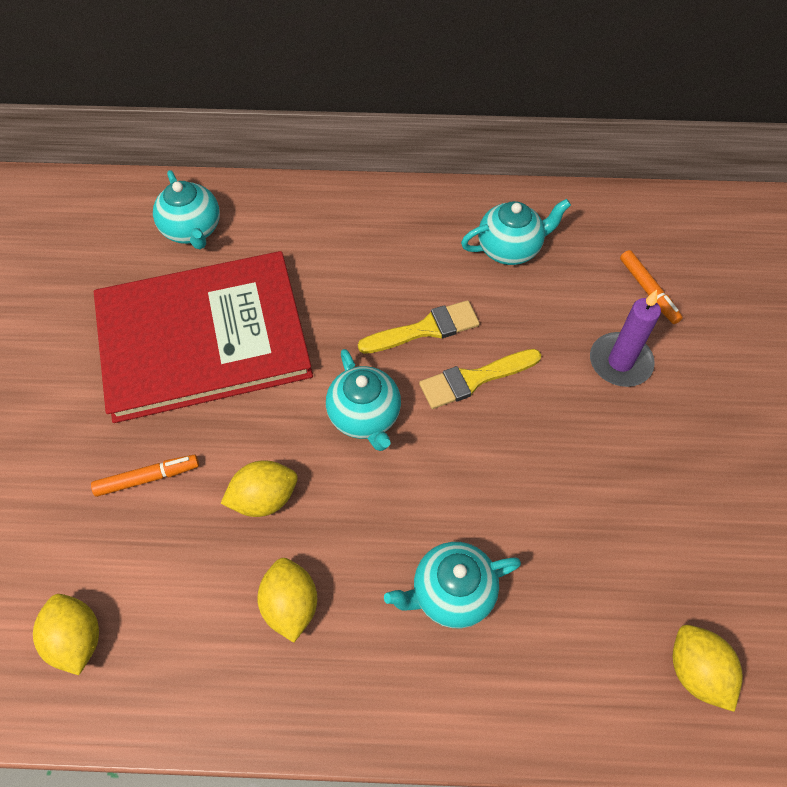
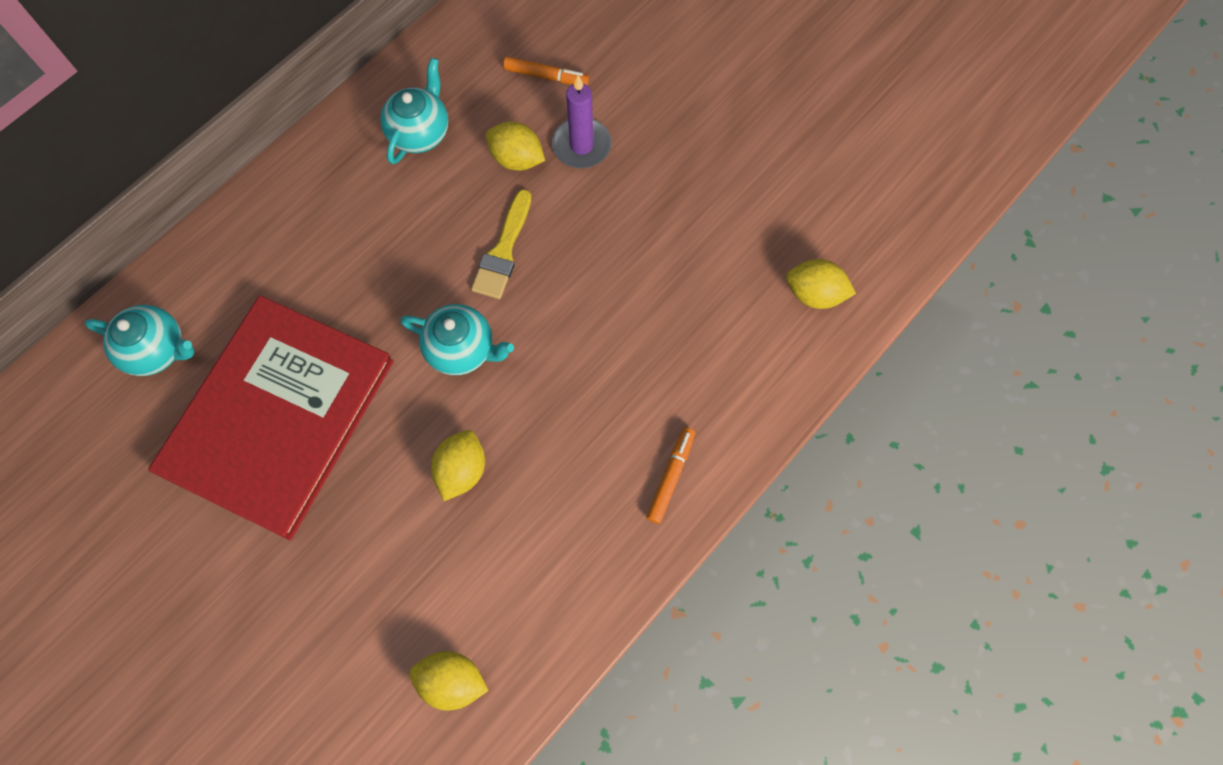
camera: 50 degrees left, 10 degrees up
(148, 478) = (366, 545): orange marker -> orange marker (671, 477)
(290, 605) = (558, 510): yellow lemon -> yellow lemon (517, 159)
(425, 329) = (430, 249): yellow brush -> none
(451, 593) = (643, 397): turquoise teapot -> none

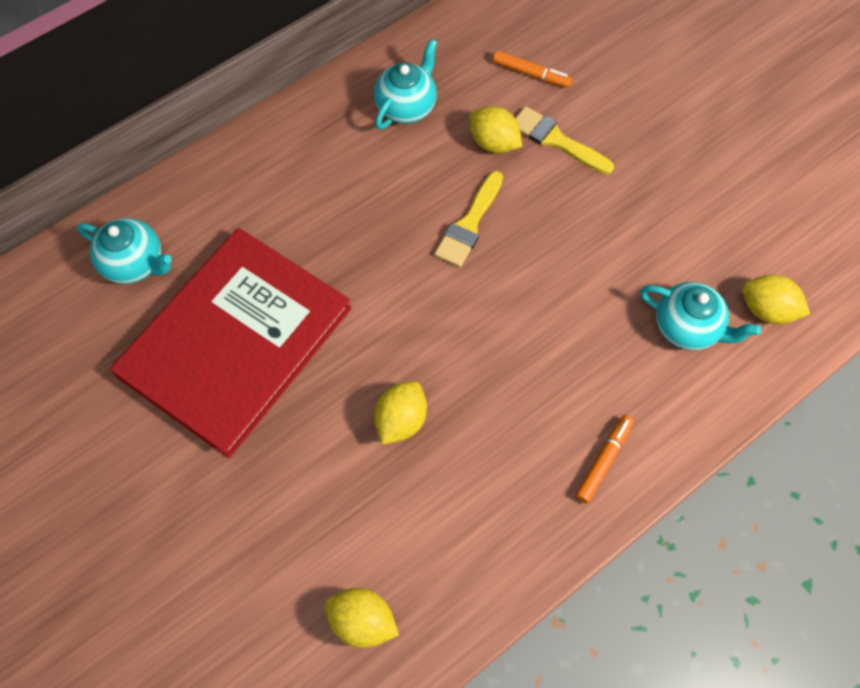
camera: 10 degrees right, 5 degrees down
(462, 349) = (417, 308): turquoise teapot -> turquoise teapot (687, 327)
(581, 146) = (556, 140): purple candle -> yellow brush

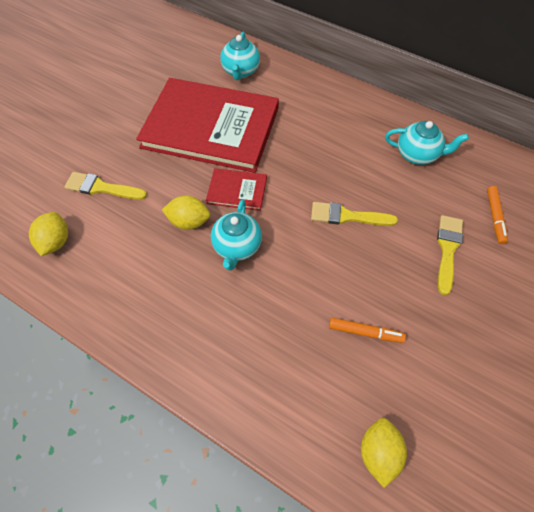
camera: 70 degrees right, 5 degrees down
(285, 533) = (101, 188): none -> yellow brush
(373, 342) = (237, 190): none -> red book
(493, 143) = (420, 211): yellow lemon -> none
(604, 460) = (198, 353): orange marker -> orange marker (365, 332)
(687, 327) = (332, 388): turquoise teapot -> turquoise teapot (237, 247)

